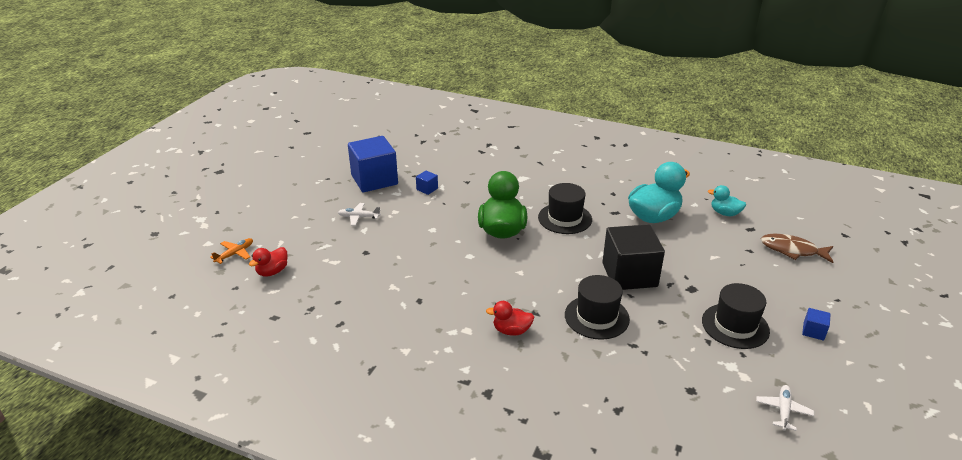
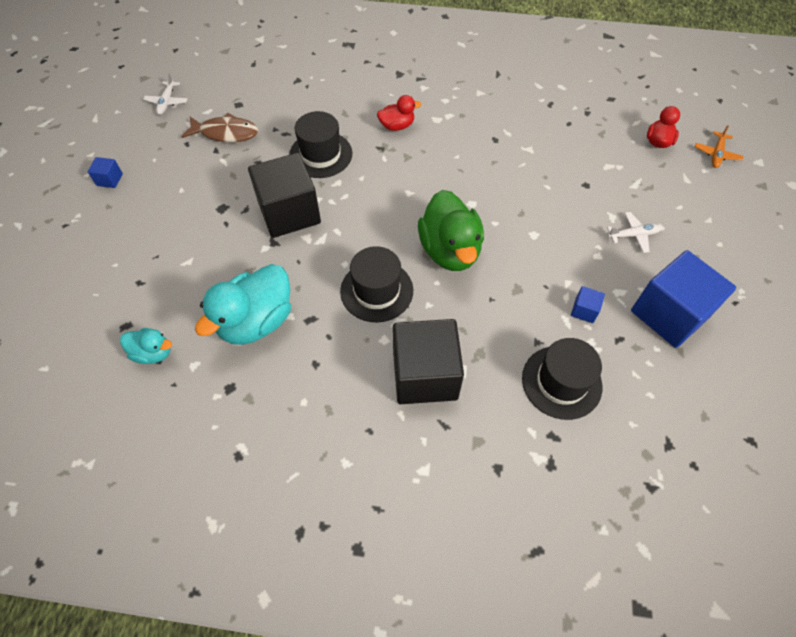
camera: 165 degrees right, 25 degrees up
(544, 179) = (425, 375): none -> black cube
(735, 326) = (186, 171): black hat -> black hat (561, 382)
(792, 250) = (83, 294): brown fish -> brown fish (225, 133)

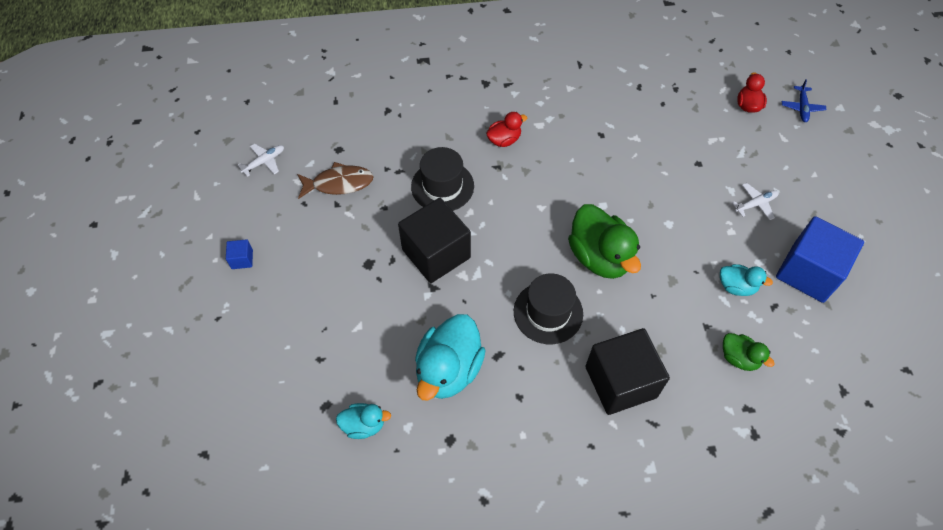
camera: 15 degrees left, 0 degrees up
(167, 102) = (264, 162): white plane -> white plane turned 120 degrees counterclockwise
(561, 382) = (739, 358): black hat -> green duck
(584, 310) = (736, 287): blue cube -> turquoise duck
(716, 154) = (802, 107): orange plane -> blue plane

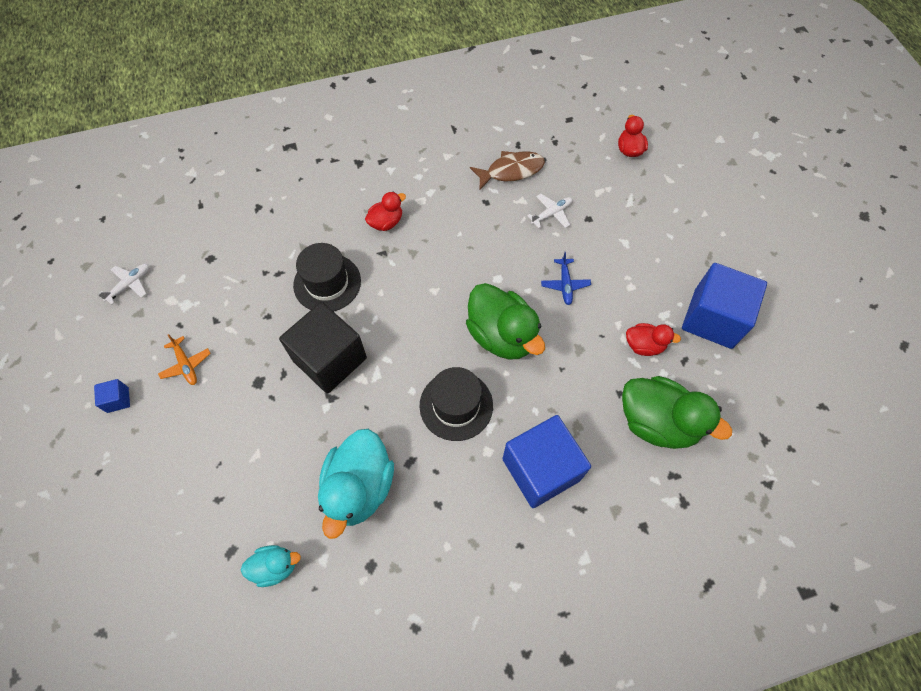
camera: 10 degrees left, 5 degrees up
(306, 238) = (186, 364): none -> orange plane
(339, 183) = (215, 297): brown fish -> brown fish (511, 171)
(620, 382) = (541, 469): black cube -> blue cube
(736, 287) = (644, 345): turquoise duck -> red duck
(739, 358) = (657, 422): green duck -> green duck, size x1.90
(755, 204) = (651, 254): white plane -> white plane (551, 214)
(802, 107) = (682, 144): blue plane -> blue plane (565, 284)

